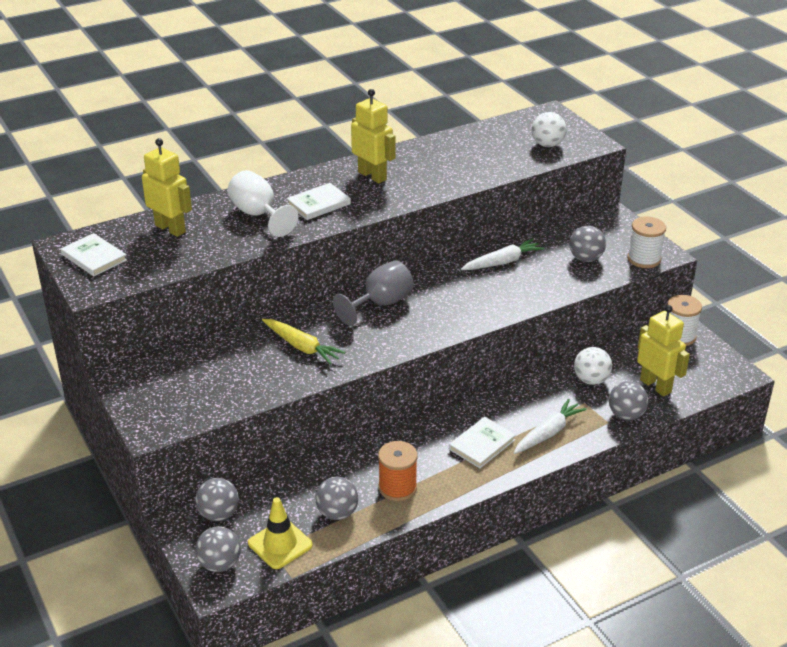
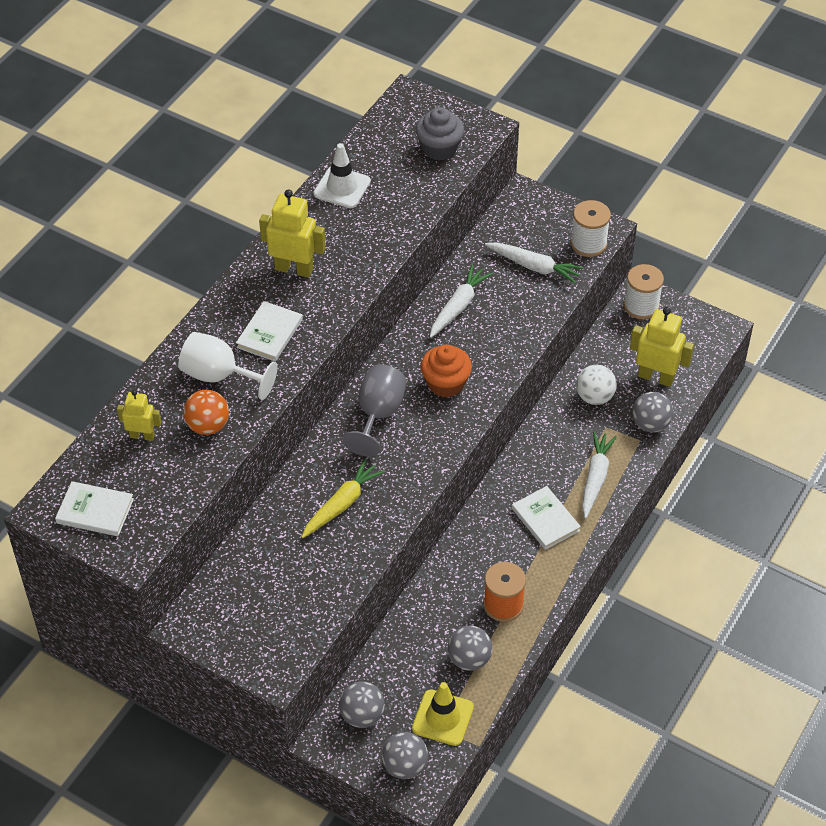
camera: 30 degrees left, 15 degrees up
(170, 228) = (142, 436): yellow robot -> yellow robot, size x0.60
(221, 238) = (208, 426): none -> orange ball
(301, 347) = (342, 504): yellow carrot -> yellow carrot turned 60 degrees counterclockwise
(450, 303) = (445, 383): none -> orange cupcake
(452, 144) = (342, 187): none -> white traffic cone
(482, 444) = (545, 519): white book -> white book turned 45 degrees counterclockwise
(547, 145) = (439, 148): white ball -> grey cupcake
(585, 258) = (534, 267): grey ball -> white carrot

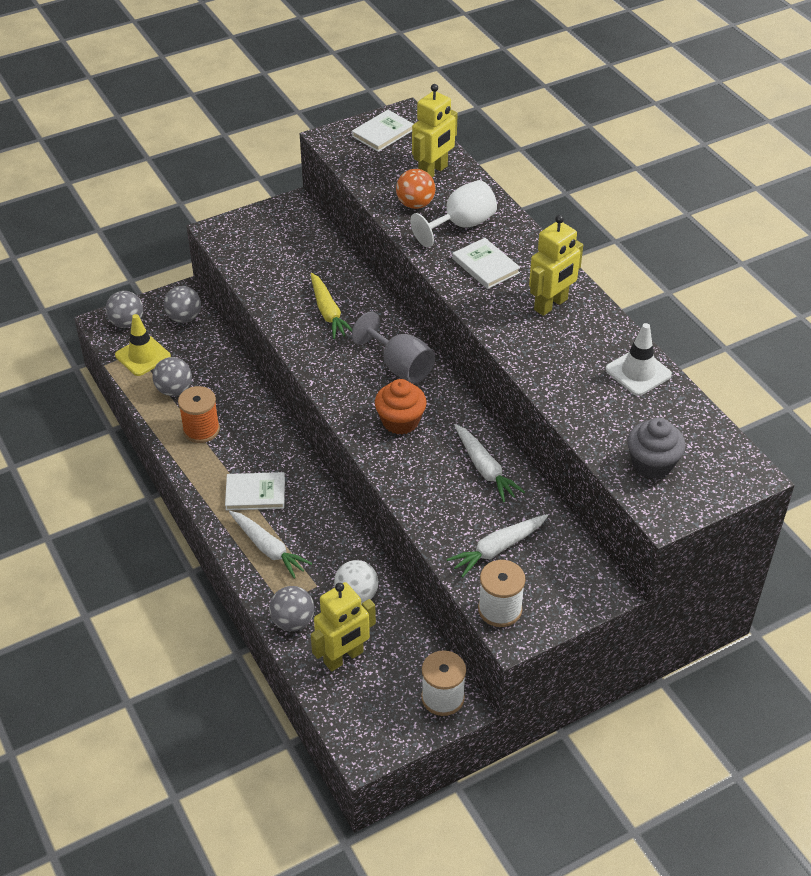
camera: 120 degrees right, 5 degrees down
(142, 436) = (433, 172): yellow robot -> yellow robot, size x1.65

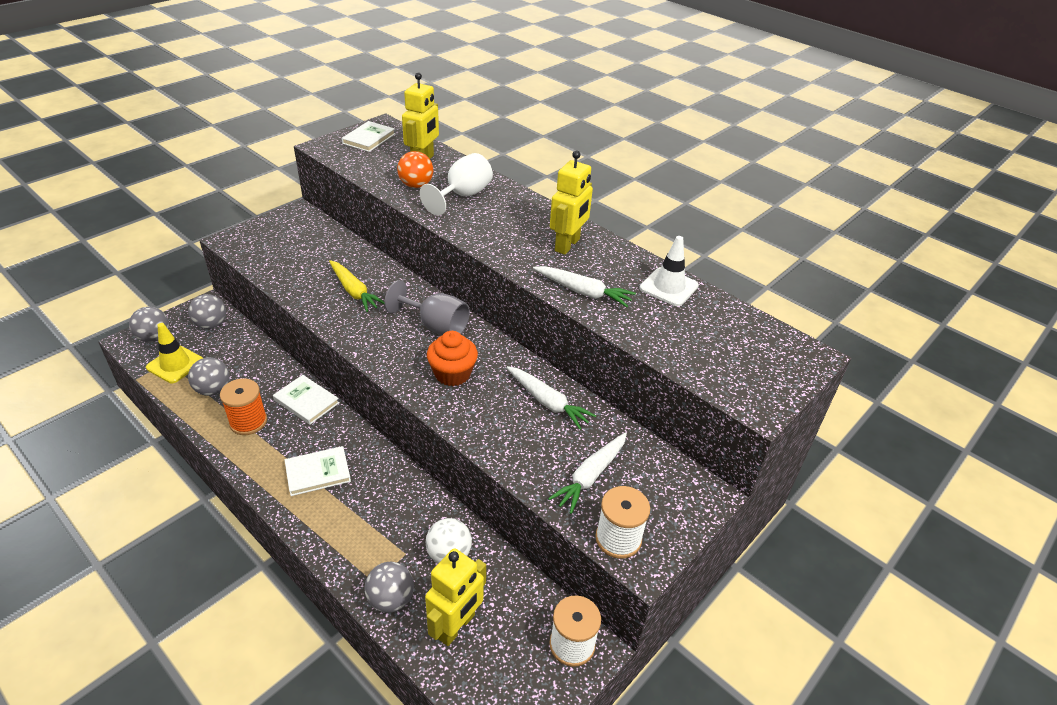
camera: 20 degrees left, 5 degrees down
(268, 548) = (345, 526): white carrot -> white carrot (583, 292)
(485, 266) = (497, 223): white book -> white book (306, 401)
(652, 464) = (723, 362): grey cupcake -> none

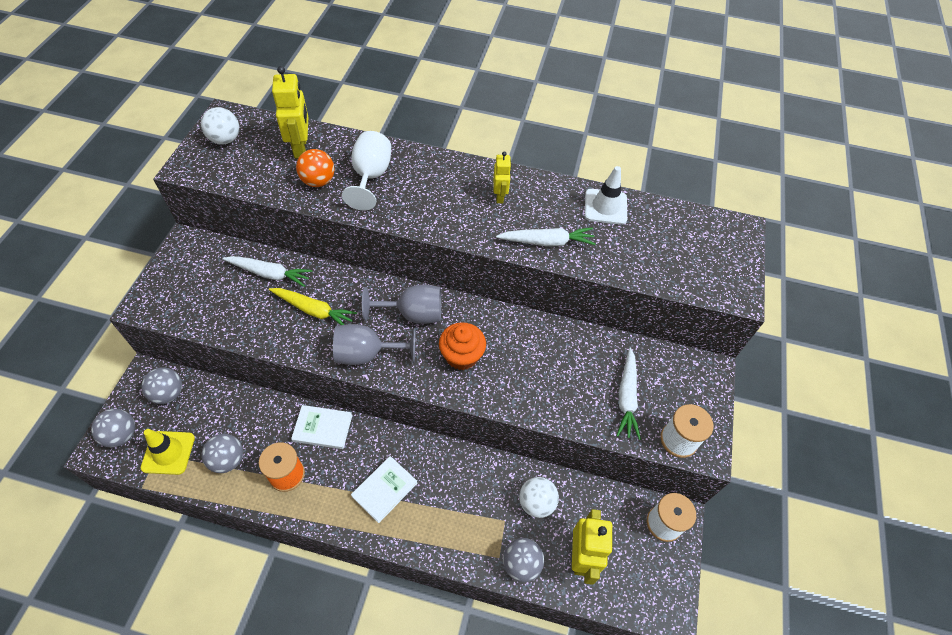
camera: 30 degrees left, 15 degrees up
(369, 139) = (225, 139): white book -> white ball
(370, 338) = (367, 354): none -> grey goblet
(547, 402) = (552, 346): white carrot -> white carrot (269, 274)
(567, 245) = (500, 196): yellow robot -> yellow robot, size x0.60

